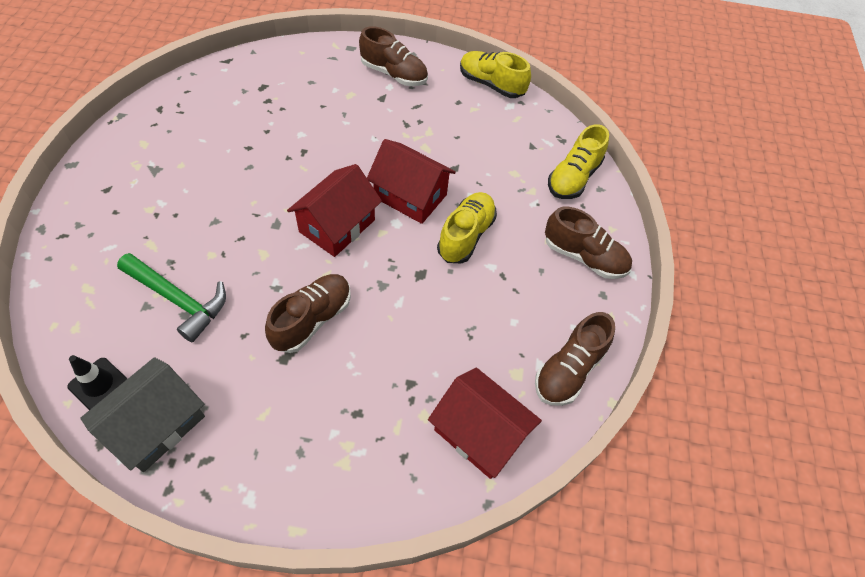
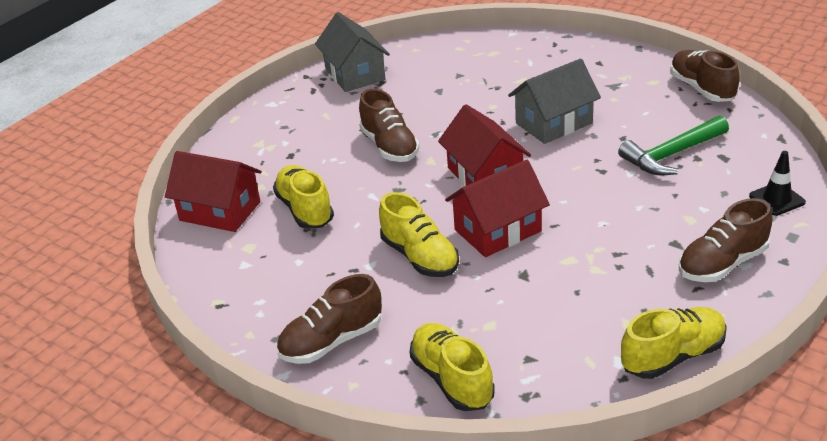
camera: 125 degrees right, 20 degrees down
(98, 384) = (404, 55): black traffic cone -> black traffic cone (777, 199)
(179, 300) = (454, 88): green hammer -> green hammer (671, 155)
(235, 198) = (554, 123): none -> grey house
(443, 351) = (305, 209): none -> yellow shoe
(479, 433) = (220, 211): red house -> red house turned 45 degrees clockwise
(568, 370) = (223, 281): brown shoe -> brown shoe (702, 89)

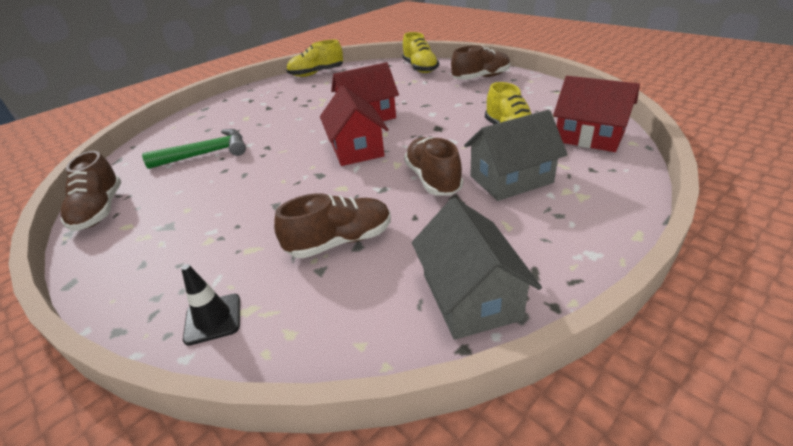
camera: 170 degrees left, 0 degrees up
(420, 257) = (424, 106): yellow shoe -> none
(554, 123) = (266, 188): grey house -> grey house (511, 179)
(722, 263) = (255, 99): brown shoe -> brown shoe (340, 241)
(777, 199) = (184, 124): black traffic cone -> black traffic cone (213, 319)

